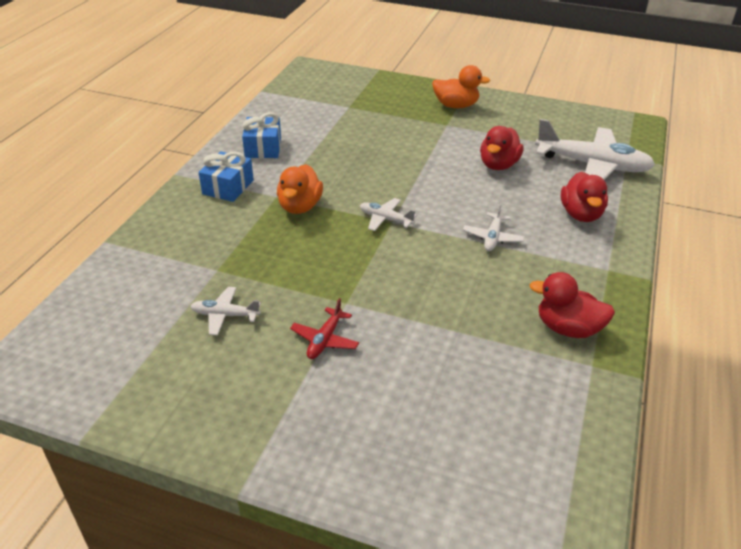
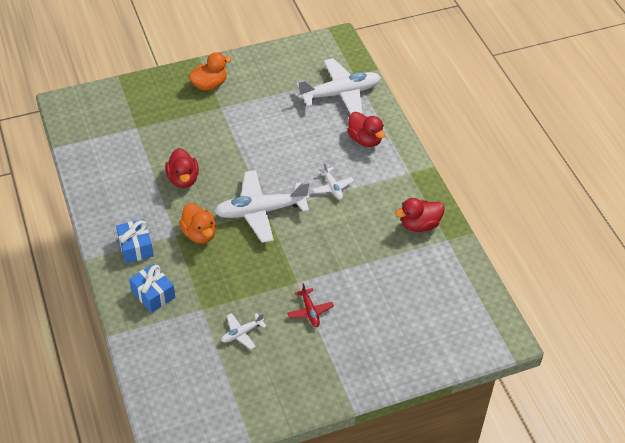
camera: 40 degrees left, 10 degrees up
(263, 148) = (119, 201): blue gift -> blue gift (153, 294)
(385, 219) = (260, 211): white plane -> white plane, size x2.14
(498, 165) = (286, 126): red duck -> red duck (183, 179)

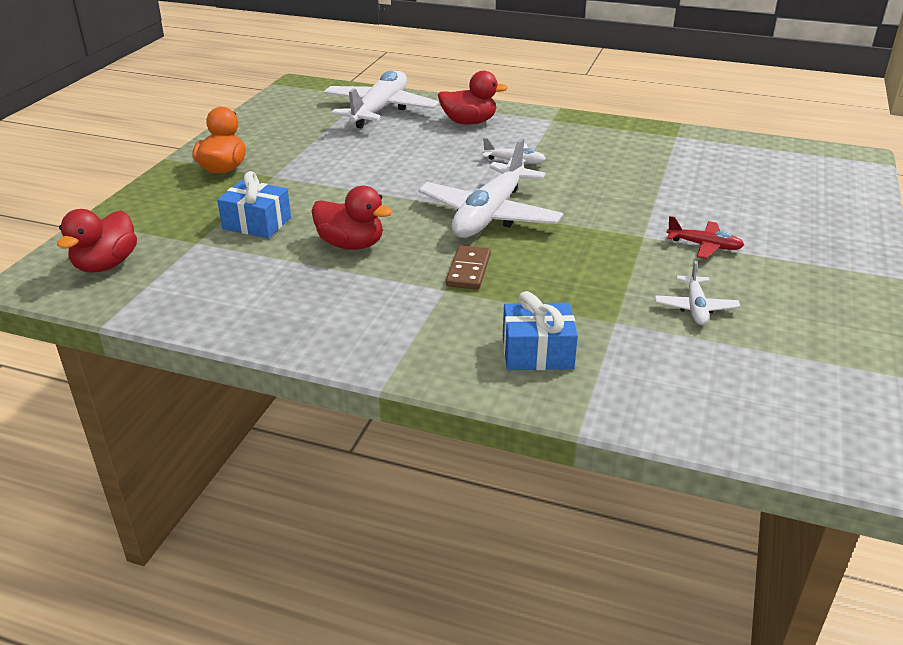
camera: 50 degrees left, 15 degrees down
(136, 247) = (422, 331): blue gift -> blue gift (257, 223)
(199, 234) = (468, 270): orange duck -> brown domino
(419, 225) = (637, 140): red duck -> red duck (106, 265)

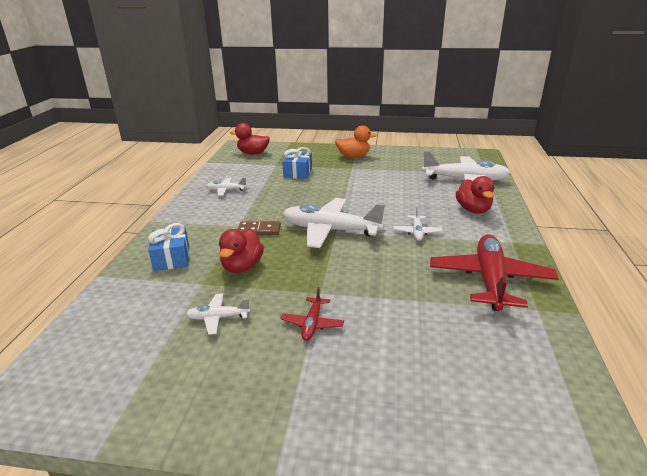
camera: 80 degrees right, 5 degrees down
(288, 300) = (226, 190): none -> white plane
(351, 245) = (281, 196): red duck -> red duck (242, 266)
(626, 145) = (490, 280): none -> red plane

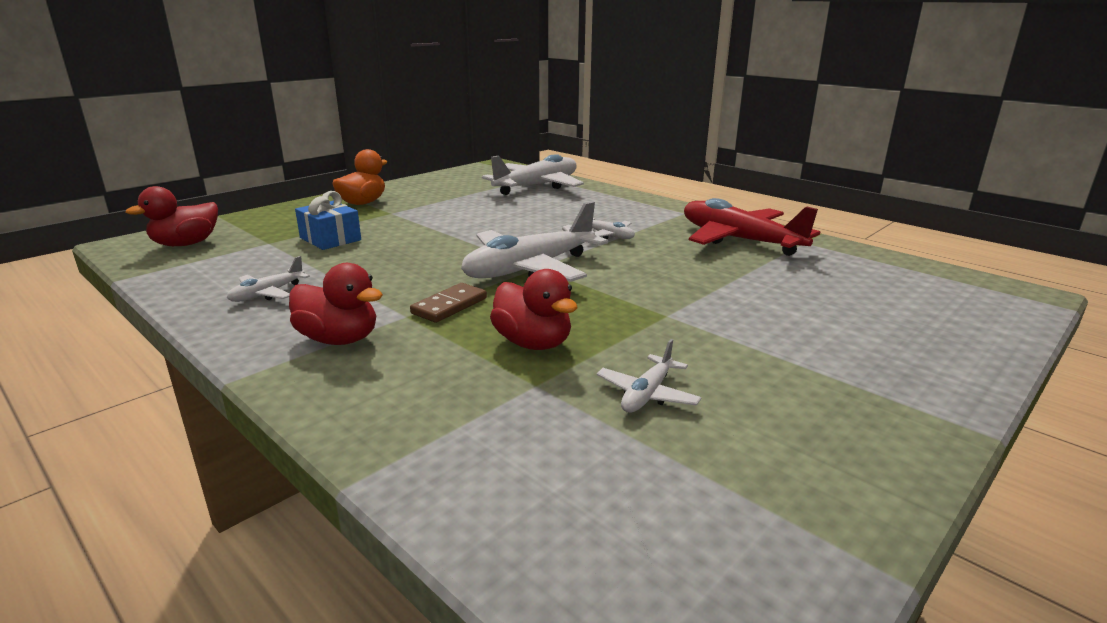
camera: 55 degrees left, 5 degrees down
(172, 258) = (414, 391): blue gift -> none
(312, 324) = (729, 338): red plane -> none
(473, 210) = (603, 204): red duck -> red duck (339, 339)

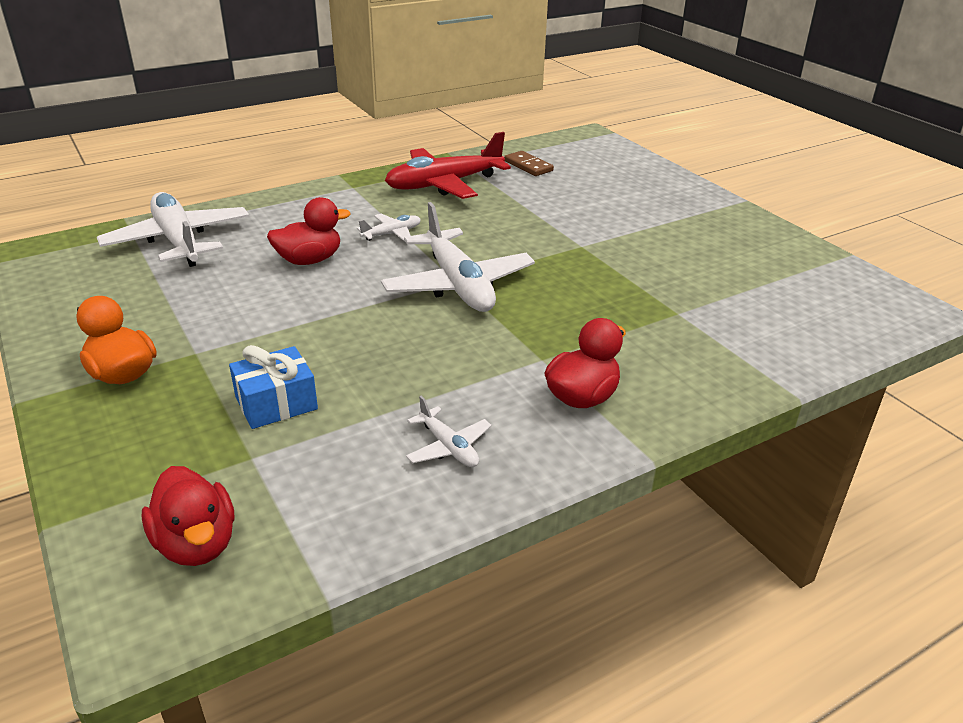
camera: 75 degrees left, 10 degrees up
(449, 306) = (528, 335): brown domino -> brown domino (528, 166)
(533, 343) = (614, 305): red duck -> red duck (309, 260)
(647, 394) = (696, 277): white plane -> none

